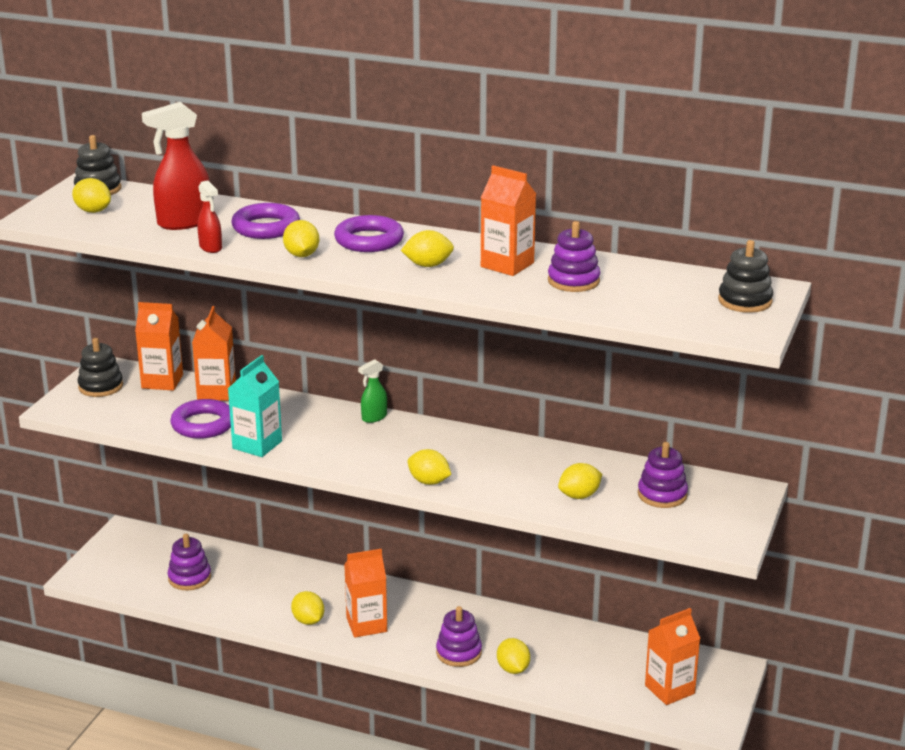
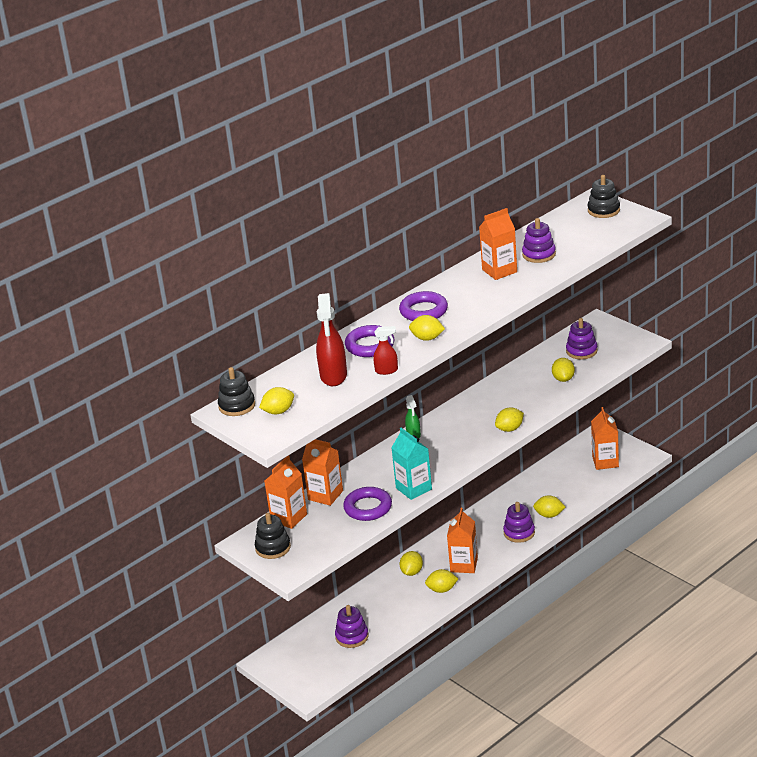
camera: 60 degrees left, 5 degrees up
(428, 265) = (479, 297): yellow lemon -> yellow lemon (412, 572)

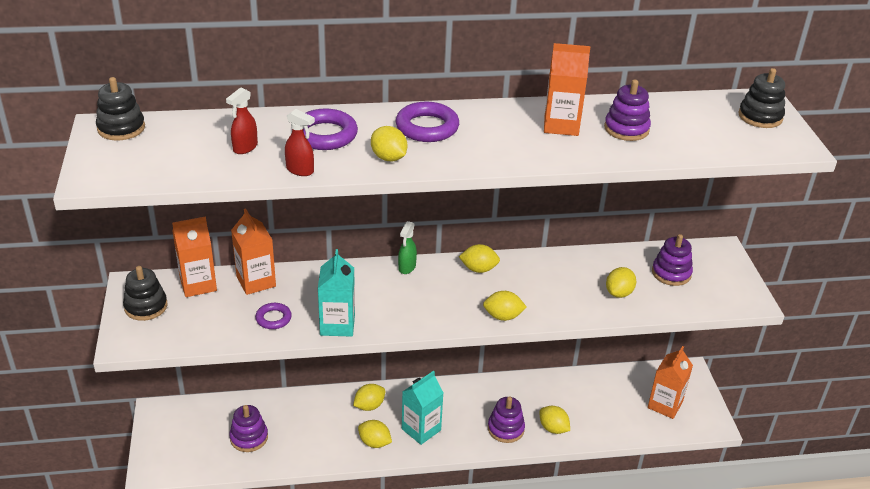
camera: 30 degrees right, 5 degrees up
(278, 411) = (143, 155): yellow lemon -> yellow lemon (478, 269)
(333, 376) = (245, 148): red spray bottle -> red spray bottle, size x0.55
(368, 508) = (273, 318): purple ring -> purple ring, size x0.60
(464, 565) = (421, 429): orange carton -> turquoise carton

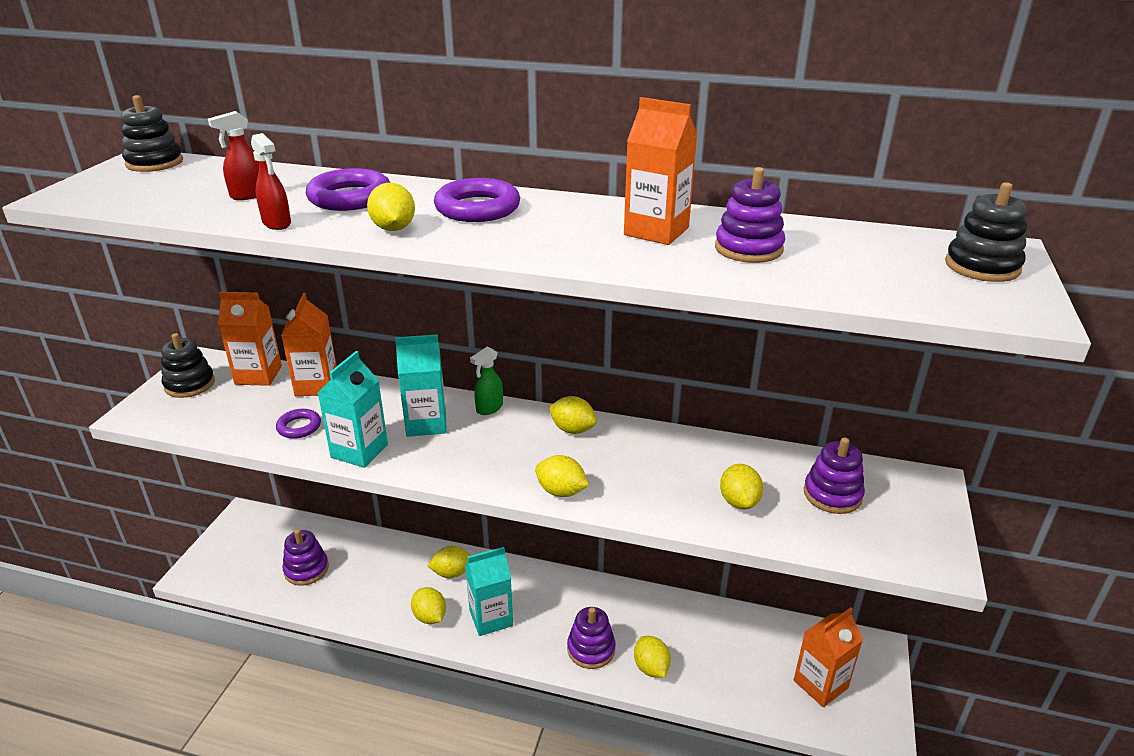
camera: 25 degrees right, 5 degrees down
(369, 291) = (426, 423): none -> turquoise carton
(619, 293) = (739, 502): yellow lemon -> yellow lemon turned 60 degrees counterclockwise

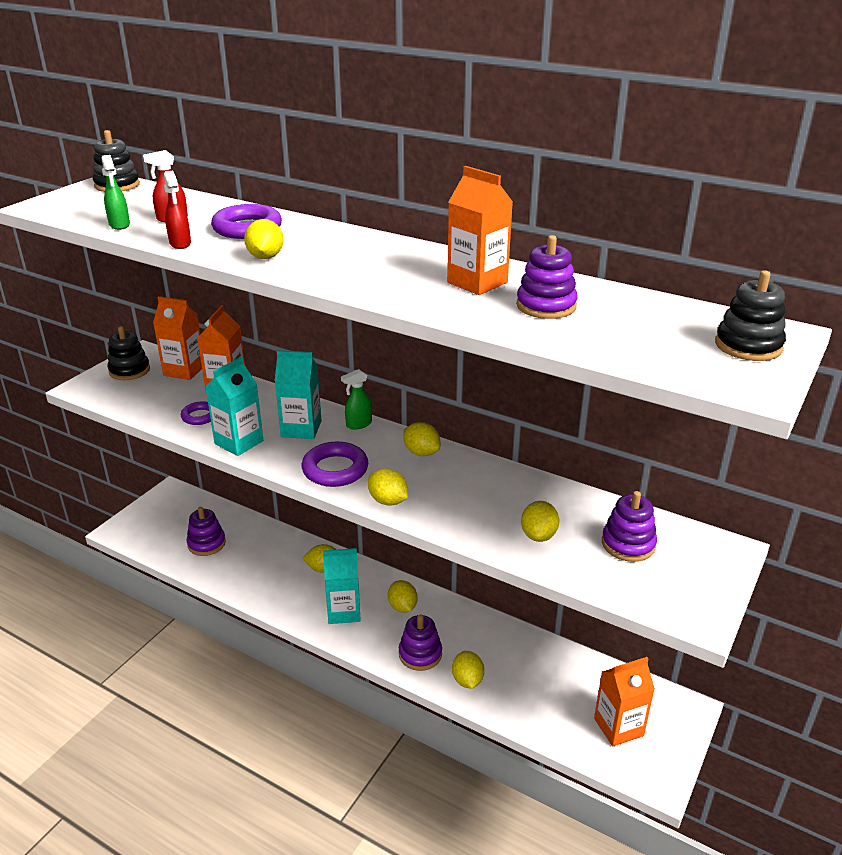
camera: 15 degrees right, 0 degrees up
(184, 209) = (119, 225): none -> green spray bottle
(430, 617) = (293, 600): yellow lemon -> yellow lemon (402, 607)
(477, 208) = (342, 247): purple ring -> purple ring (335, 469)

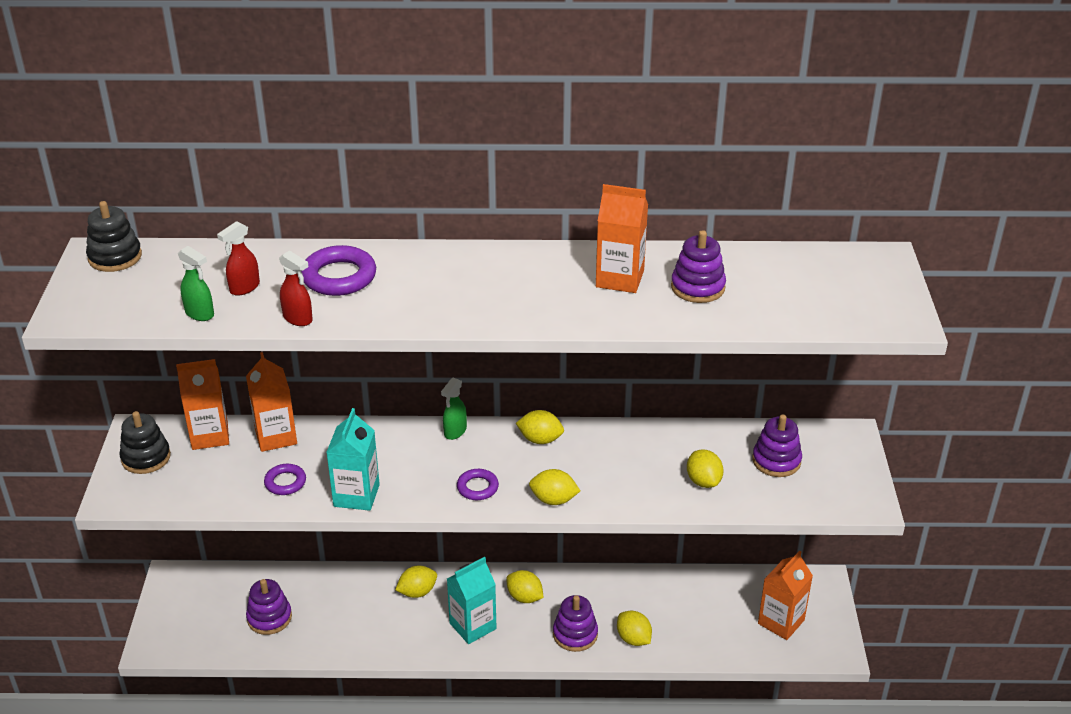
camera: 30 degrees left, 5 degrees up
(265, 257) = (403, 309): yellow lemon -> none
(301, 429) = (404, 457): turquoise carton -> none
(335, 469) = (477, 487): purple ring -> purple ring, size x0.60
(748, 346) = (871, 280): black stacking toy -> none

